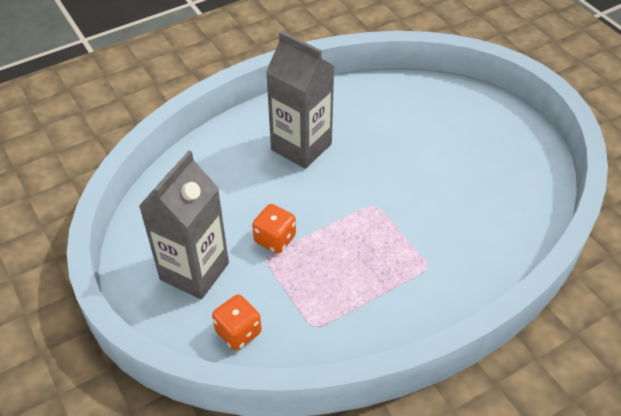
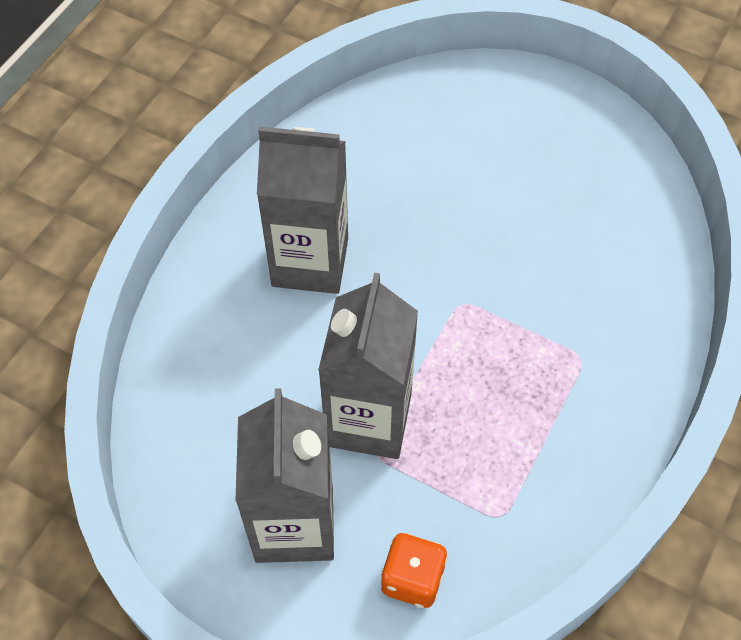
camera: 30 degrees left, 10 degrees up
(275, 239) = (369, 420): orange dice -> grey carton

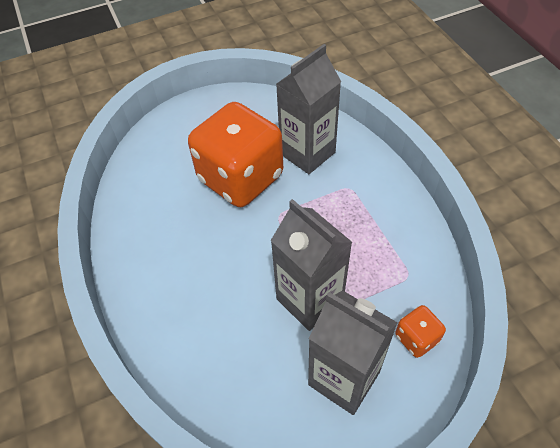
camera: 50 degrees left, 5 degrees down
(310, 262) = (191, 267): grey carton -> grey carton (307, 153)
(481, 222) = (241, 178): none -> orange dice

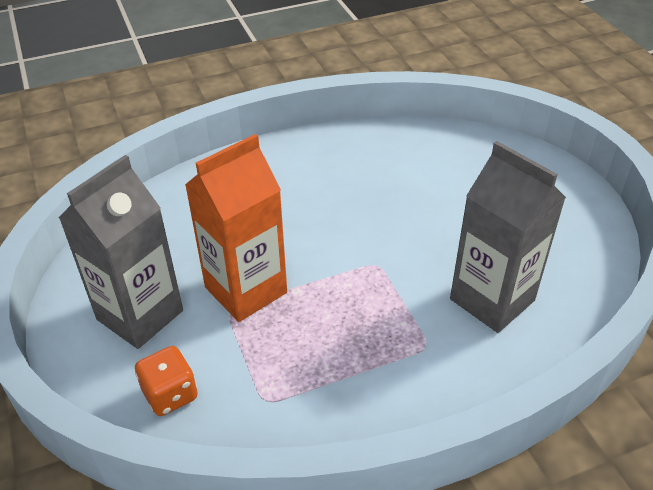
camera: 90 degrees right, 10 degrees down
(241, 178) = (439, 229): orange dice -> none
(309, 300) = (246, 290): grey carton -> orange carton

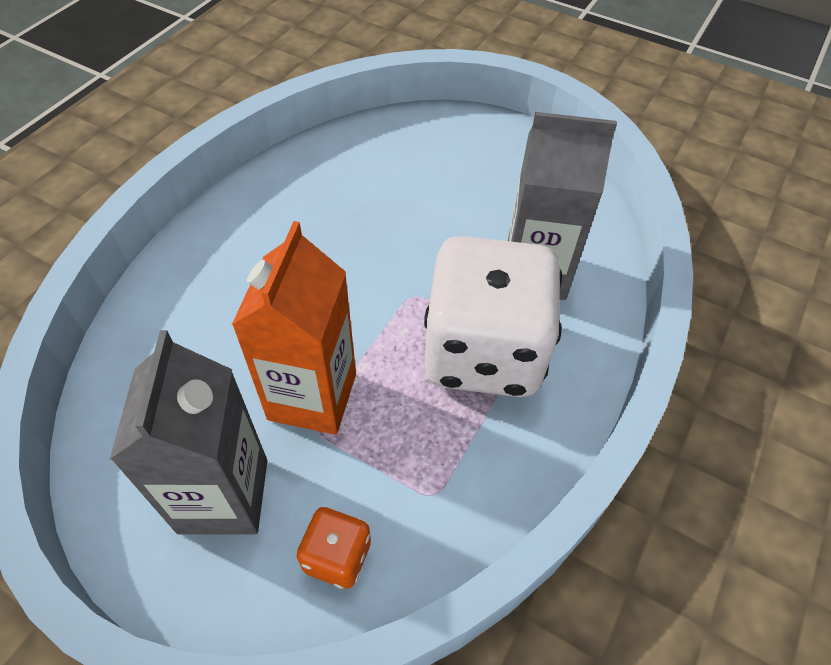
camera: 40 degrees left, 10 degrees up
(393, 332) = (484, 352): none -> white dice

